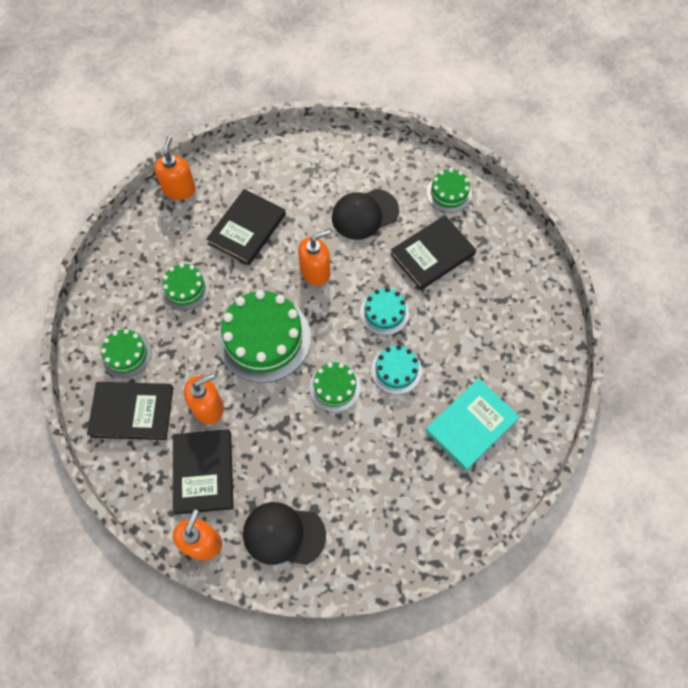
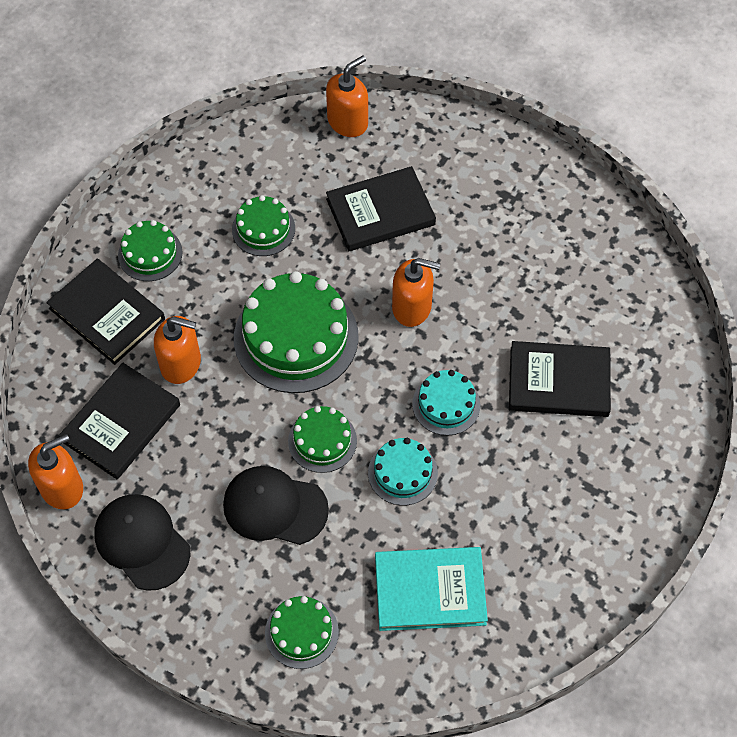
camera: 40 degrees right, 5 degrees down
(364, 214) = (522, 285): black cap -> black cap (275, 507)
(449, 193) = (643, 329): green cake -> green cake (301, 632)

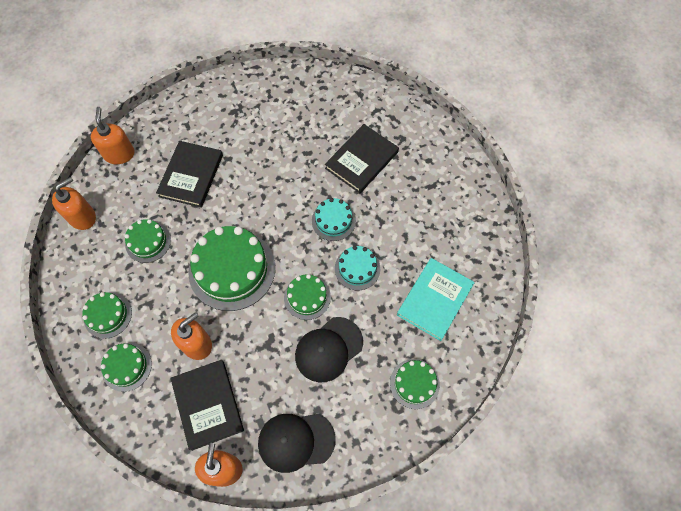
camera: 55 degrees left, 5 degrees up
(107, 314) = (127, 366): black book -> green cake
(412, 307) = (263, 199): orange soap dispenser -> orange soap dispenser (82, 217)

